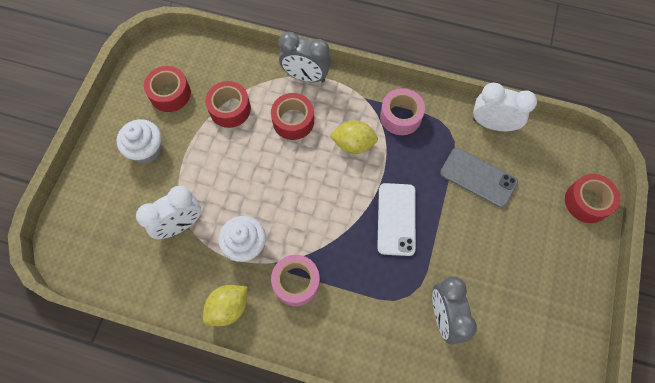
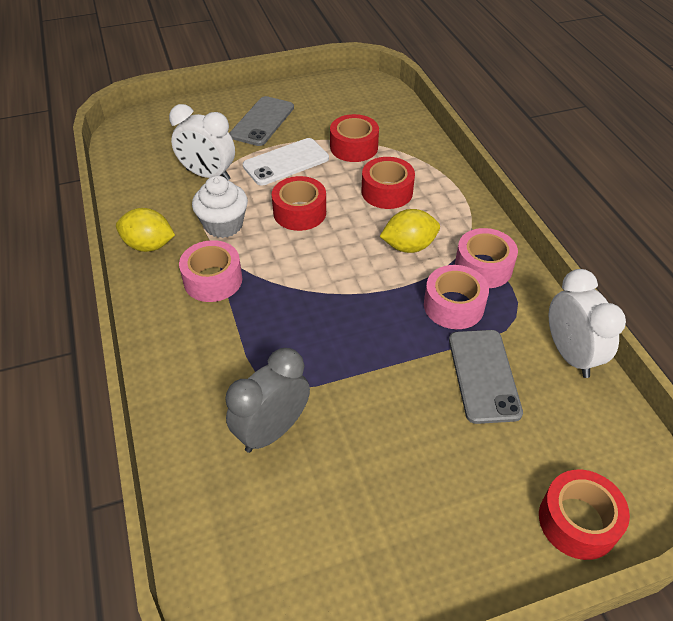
camera: 55 degrees right, 20 degrees down
(146, 149) = (262, 121): white cupcake -> grey phone
(170, 94) = (330, 107): red tape -> red tape (299, 212)
(306, 76) = (445, 176): grey clock -> none
(353, 144) = (408, 246): yellow lemon -> yellow lemon turned 75 degrees counterclockwise
(396, 219) = (356, 324): white phone -> white phone (286, 162)
(419, 155) = (453, 306): none -> pink tape

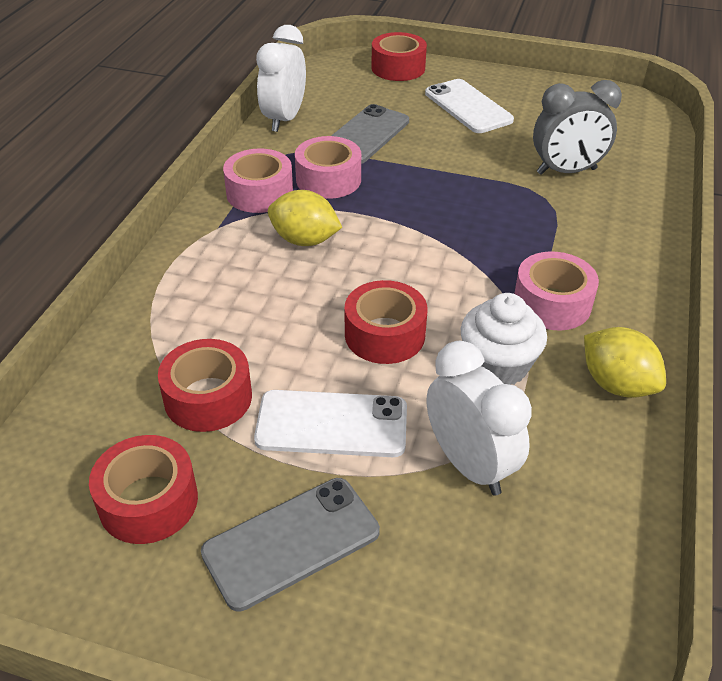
camera: 145 degrees left, 5 degrees down
(387, 192) = (250, 308): red tape -> red tape (148, 501)
(437, 486) = (468, 107): none -> white phone

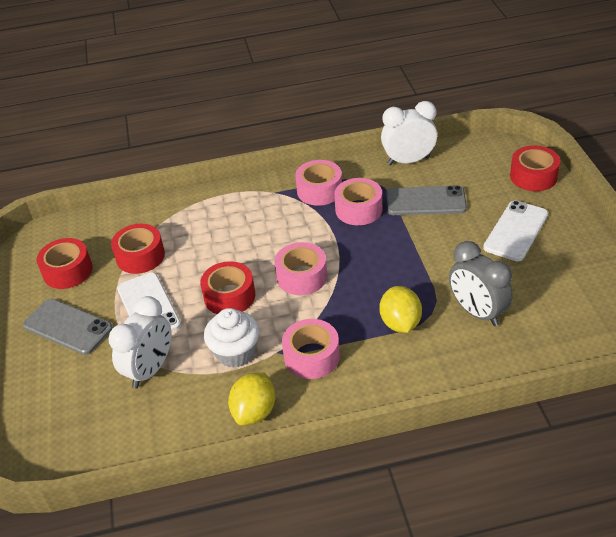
camera: 65 degrees right, 0 degrees up
(304, 240) = (289, 228): yellow lemon -> yellow lemon (400, 323)
(404, 262) = (302, 276): none -> pink tape

